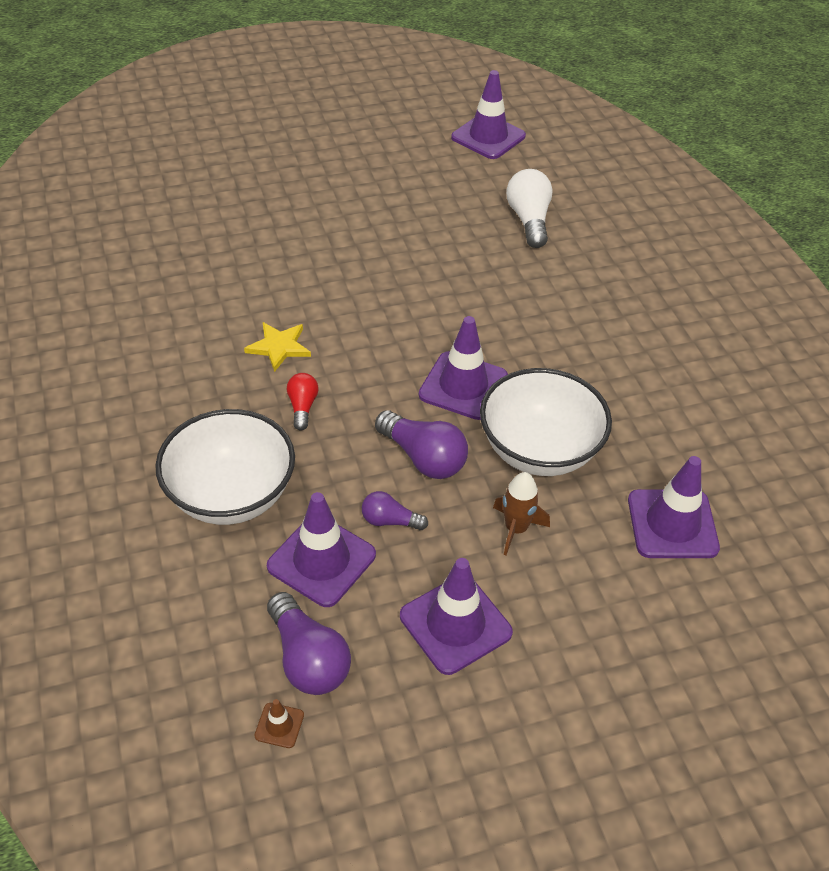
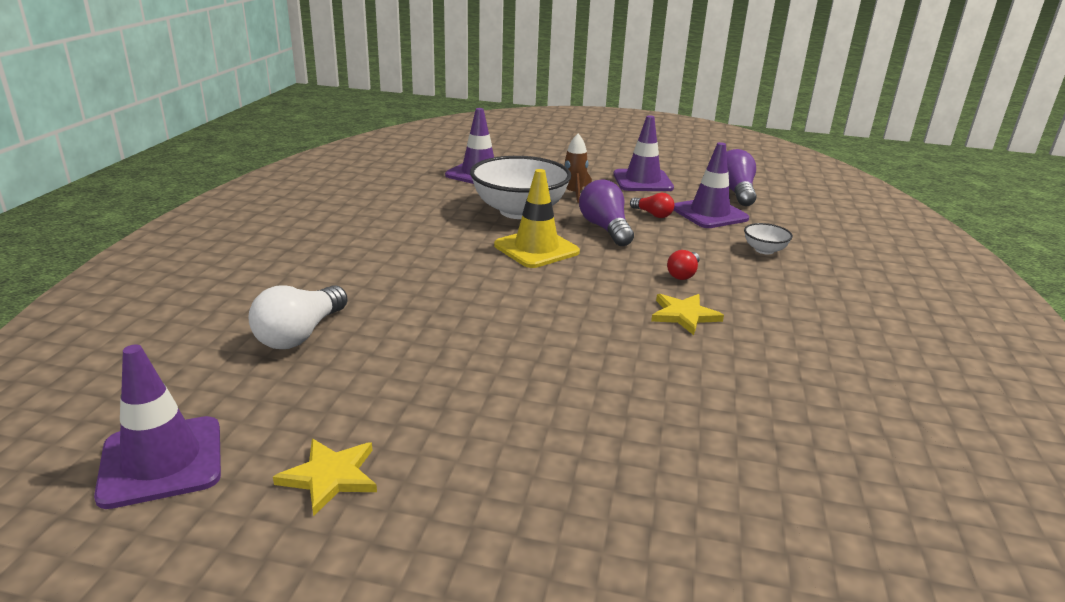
camera: 150 degrees left, 20 degrees down
(231, 495) = (764, 250): white bowl -> white bowl, size x0.44
(279, 725) = (760, 183): brown traffic cone -> none
(390, 521) = (652, 214): purple light bulb -> red light bulb
(405, 157) = (330, 477): none -> yellow star
(463, 386) = (536, 249): purple traffic cone -> yellow traffic cone

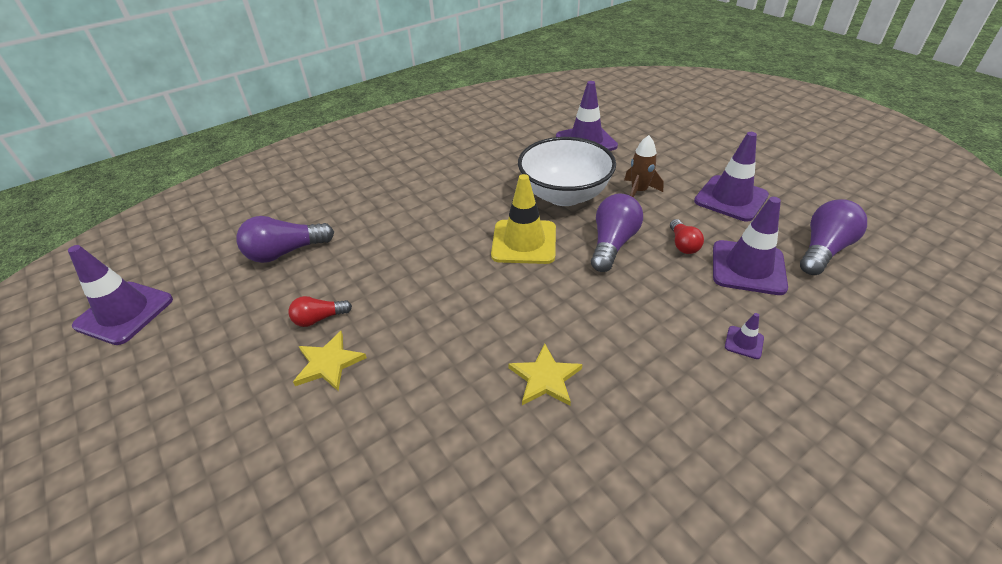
camera: 45 degrees right, 15 degrees up
(300, 334) = (285, 252): white light bulb -> purple light bulb
(330, 477) = (161, 376): yellow star -> yellow star (328, 363)
(683, 274) = (611, 330): red light bulb -> red light bulb (319, 318)
(764, 250) = (744, 342): white bowl -> purple traffic cone

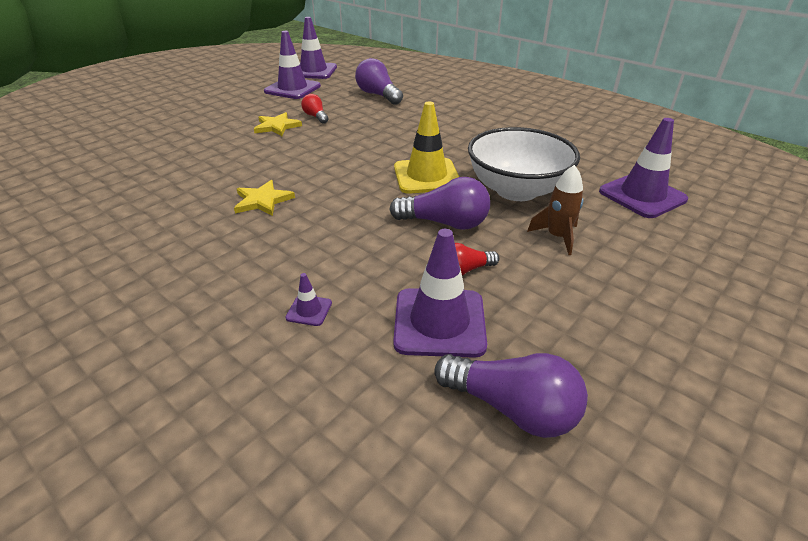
camera: 75 degrees right, 5 degrees down
(730, 198) = (594, 315): purple traffic cone -> purple traffic cone (292, 89)

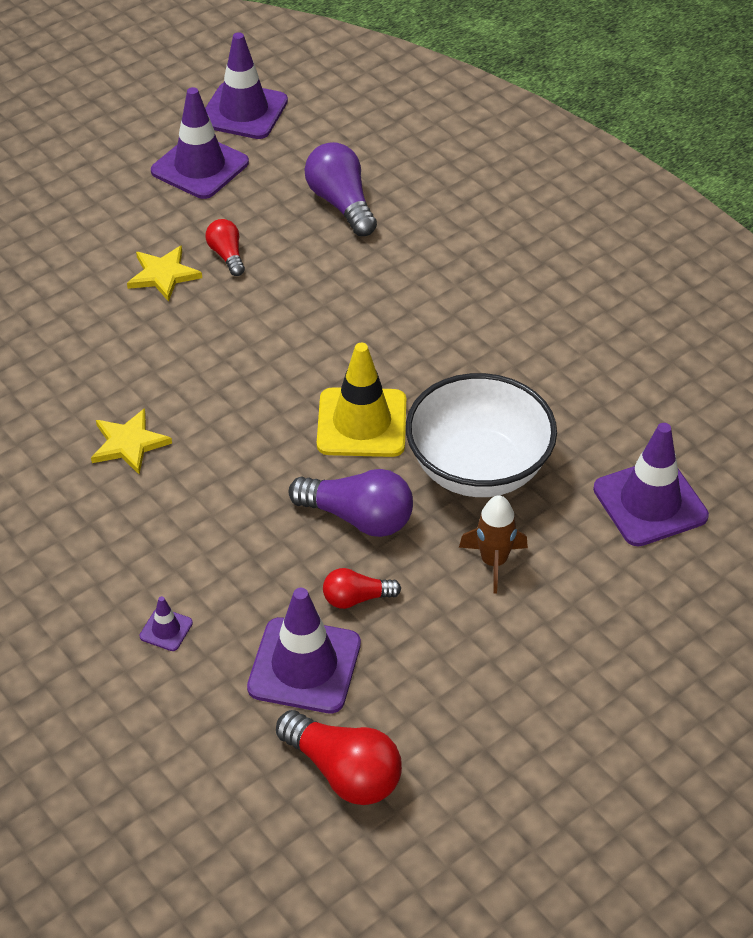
camera: 10 degrees right, 10 degrees up
(512, 408) = (344, 772): purple light bulb -> red light bulb

